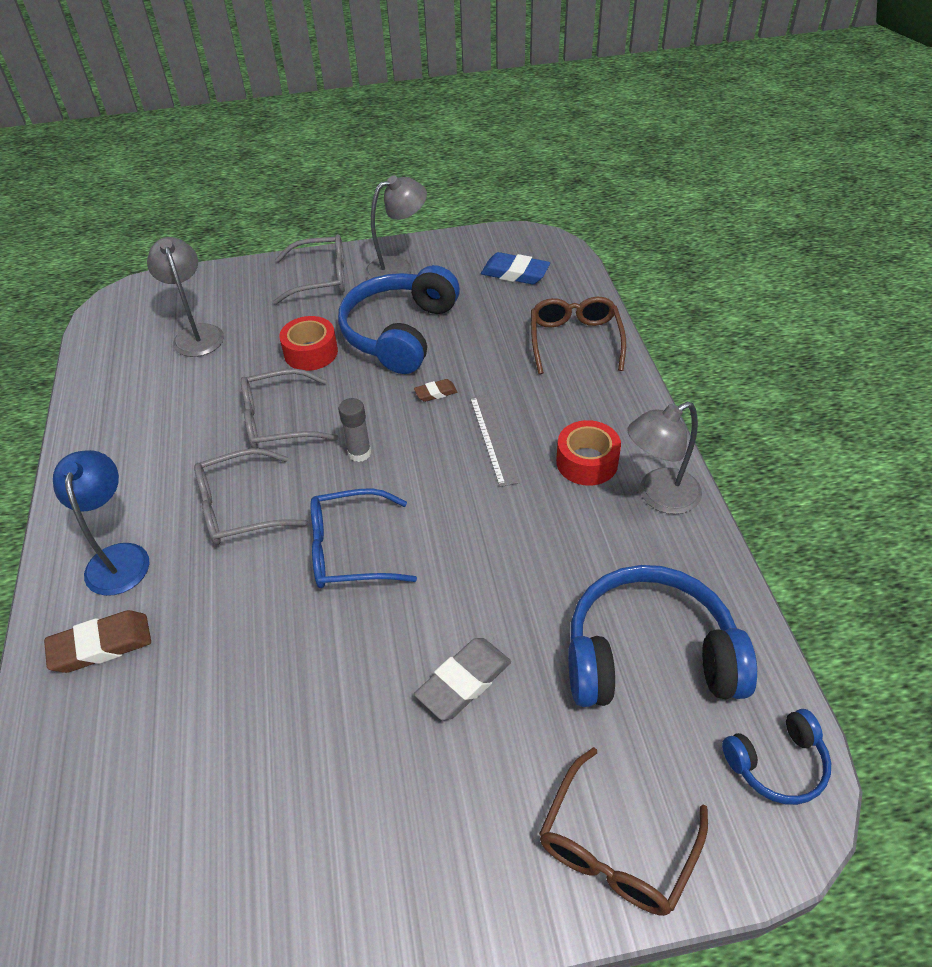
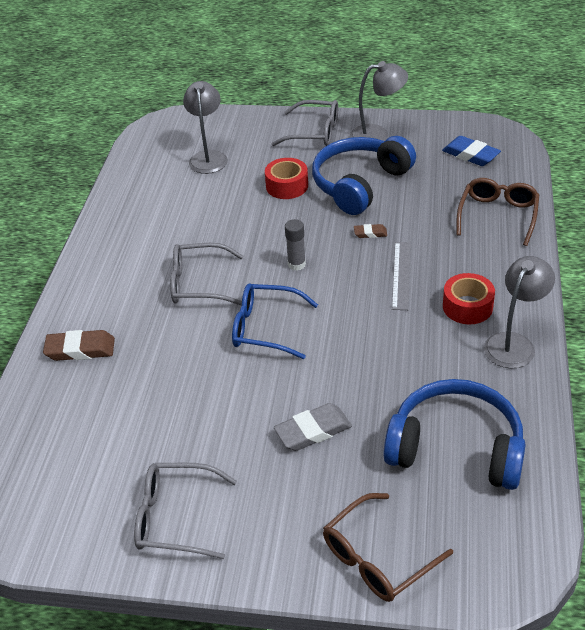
camera: 20 degrees right, 5 degrees down
(119, 557) = (108, 297): blue lamp -> none
(278, 421) = (246, 230): grey glasses -> grey glasses (175, 517)
(659, 496) = (514, 343): grey lamp -> grey lamp turned 135 degrees clockwise
(777, 764) = (520, 540): blue headphones -> none

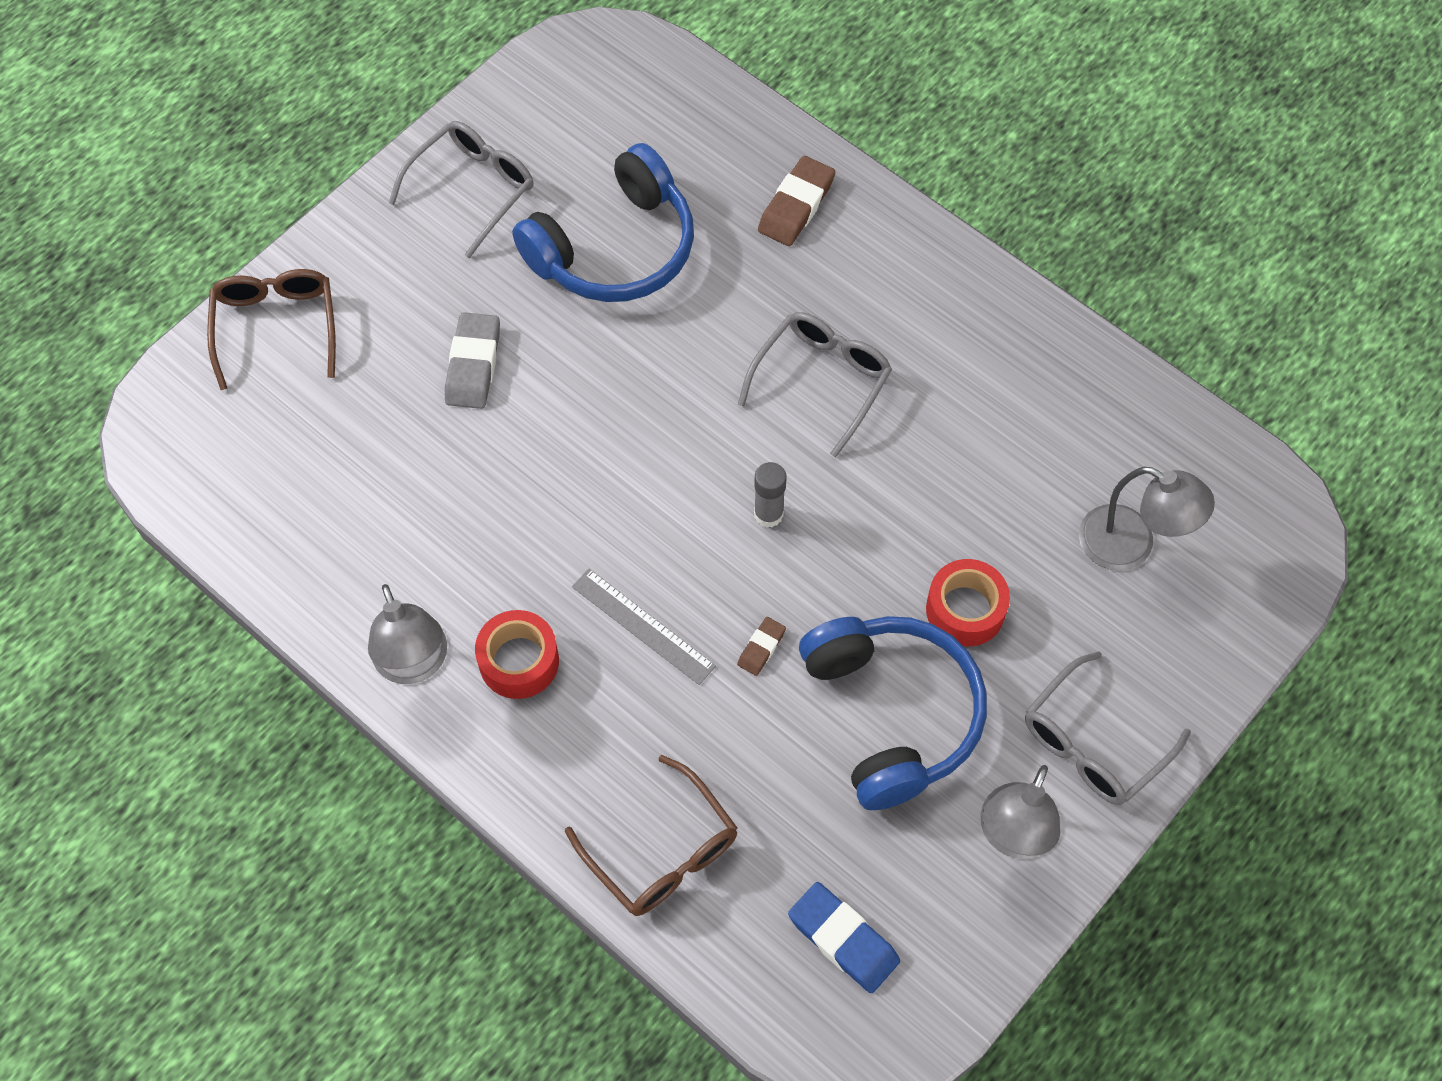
camera: 120 degrees right, 20 degrees up
(265, 328) = (674, 409): blue glasses -> none
(456, 447) = (331, 485): blue headphones -> blue headphones (615, 249)
(470, 155) = (843, 939): blue eraser -> blue eraser turned 60 degrees clockwise

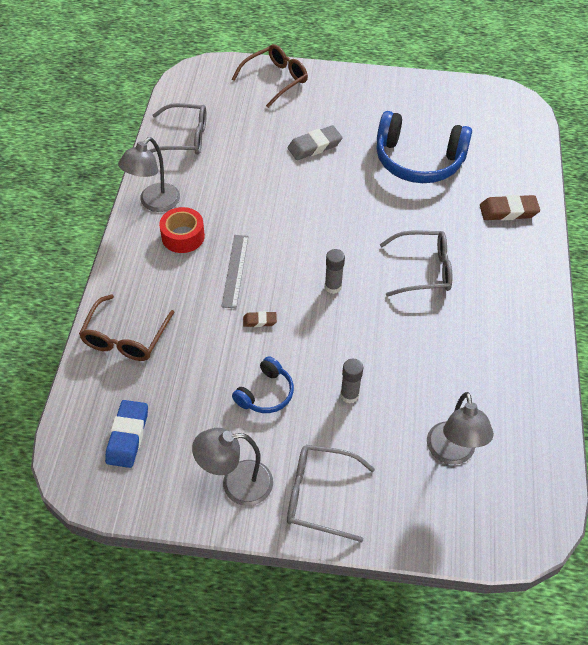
camera: 55 degrees right, 10 degrees down
(472, 189) = (400, 101): grey glasses -> grey glasses (184, 138)
(892, 714) = (266, 393): blue headphones -> blue headphones, size x0.51
(965, 610) = (349, 395): red tape -> grey glue stick

